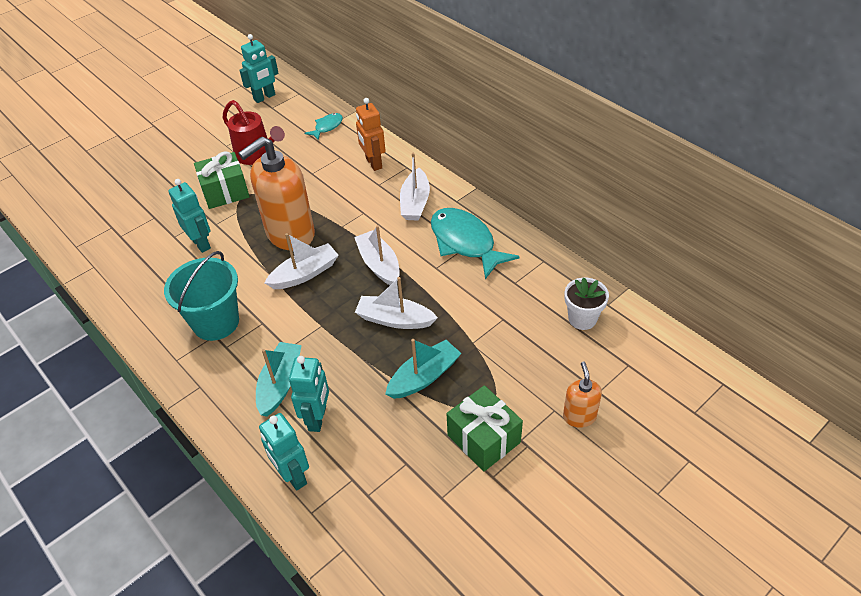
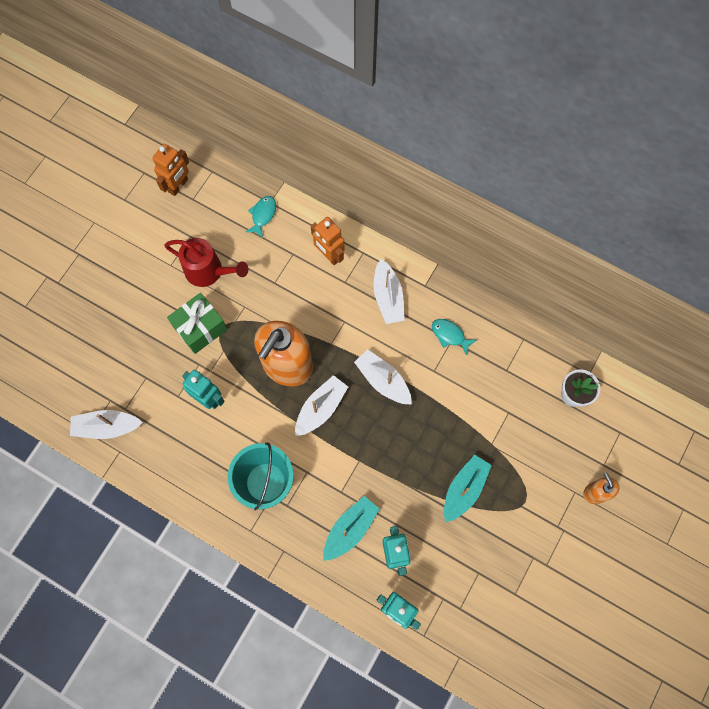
camera: 20 degrees left, 25 degrees up
(264, 97) = (178, 186): turquoise robot -> orange robot
(280, 384) = (350, 529): turquoise boat -> turquoise boat turned 45 degrees clockwise
(395, 319) = (419, 438): white boat -> white boat (107, 427)
(465, 242) = (450, 335): turquoise fish -> turquoise fish, size x0.50
(483, 439) = (529, 534): green gift -> none

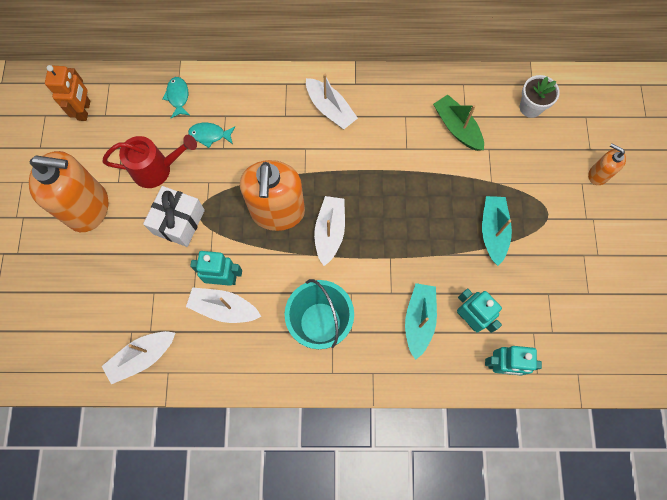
camera: 30 degrees left, 0 degrees up
(134, 275) = (88, 208): none -> orange soap dispenser
(200, 328) = (179, 222): green gift -> white gift
(329, 255) = (258, 100): orange robot -> none
(383, 380) = (369, 179): white boat -> white boat (224, 308)
(450, 335) = (401, 112): turquoise fish -> turquoise fish (210, 135)
(491, 377) = (457, 128): none -> green boat

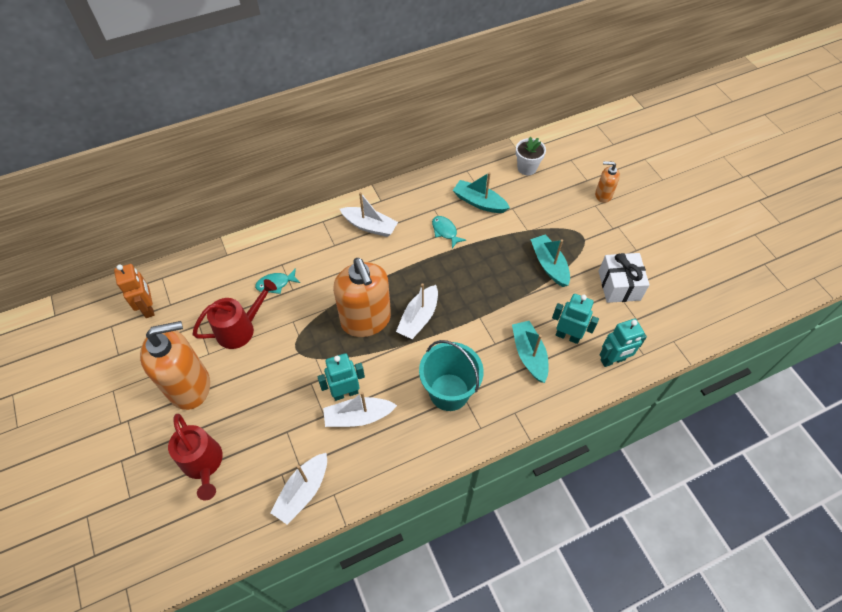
camera: 25 degrees left, 15 degrees down
(69, 290) = (204, 464): none -> red watering can
(178, 97) = (232, 265): turquoise fish -> turquoise fish (445, 231)
(179, 222) = (281, 363): white gift -> white gift (619, 285)
(329, 232) = (419, 318): white boat -> white boat turned 135 degrees counterclockwise
(457, 128) = (479, 202): green boat -> turquoise boat

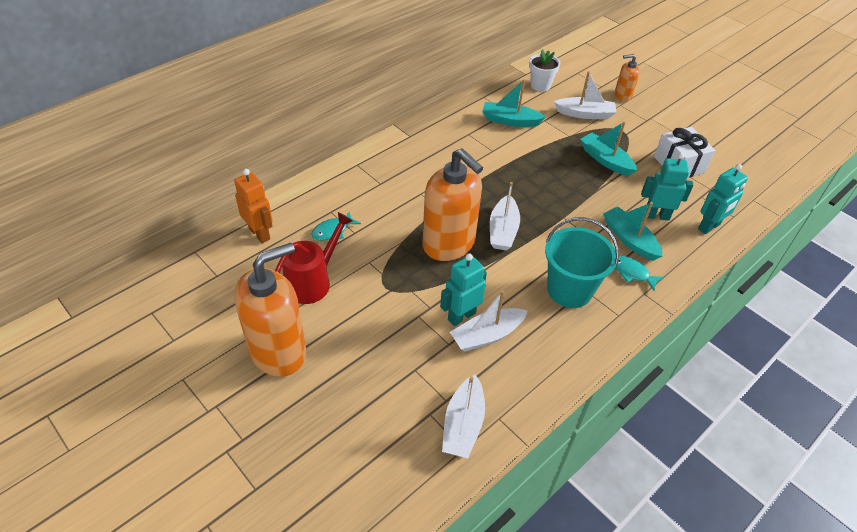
camera: 20 degrees left, 10 degrees down
(148, 308) = (191, 284): orange robot -> orange robot (260, 234)
(204, 464) = (333, 428): red watering can -> none
(370, 226) = (410, 160): white boat -> white boat (585, 114)
(445, 231) = (490, 151): turquoise fish -> turquoise fish (632, 273)

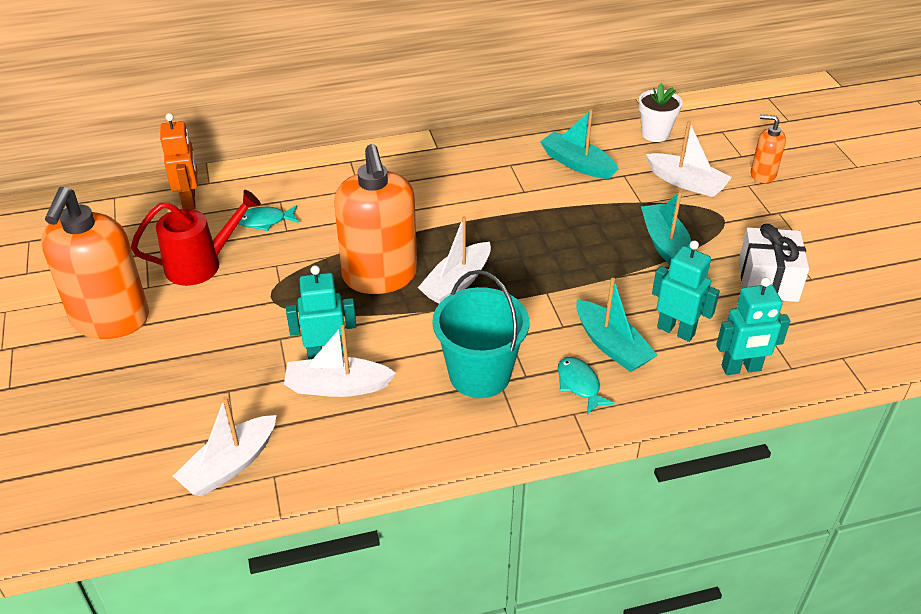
camera: 30 degrees right, 5 degrees down
(278, 351) = (110, 320): orange soap dispenser -> orange soap dispenser turned 105 degrees clockwise
(629, 239) = (611, 346): turquoise boat -> turquoise boat turned 150 degrees clockwise

